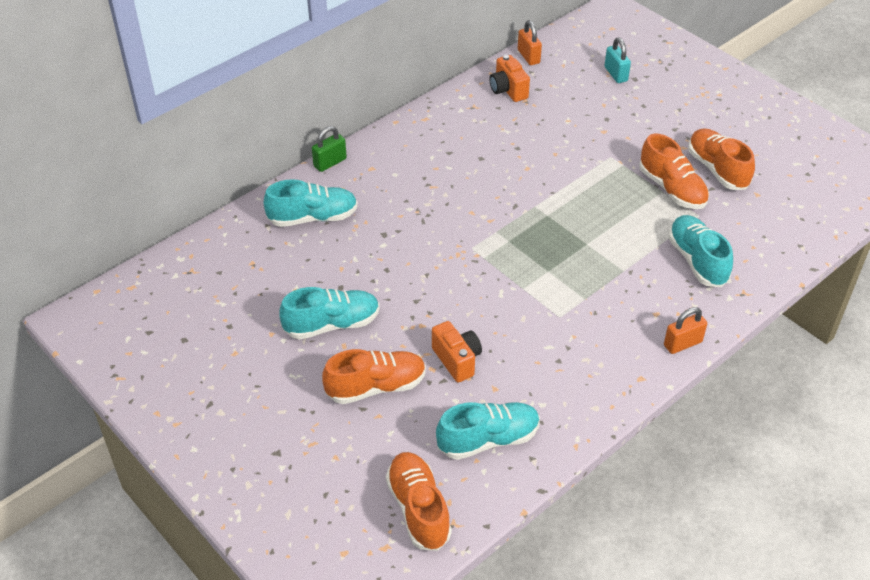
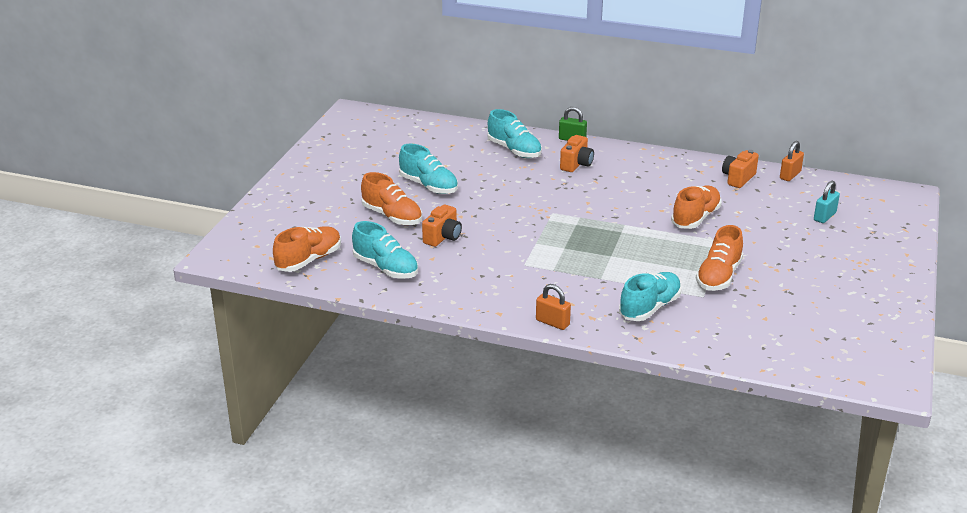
camera: 60 degrees right, 15 degrees down
(386, 184) = (576, 164): none -> orange camera
(717, 169) = (770, 291): orange shoe -> orange shoe (695, 218)

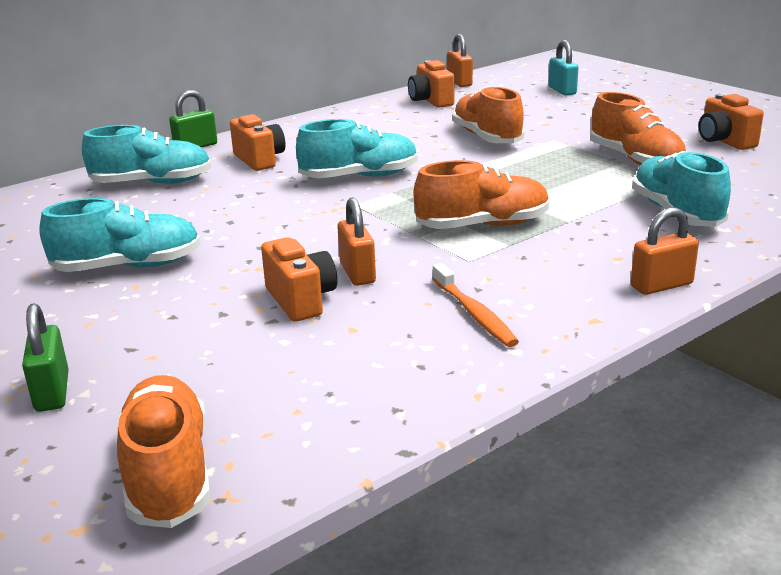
camera: 55 degrees left, 5 degrees down
(330, 217) = (52, 392): none -> green padlock
(386, 268) = (325, 385): turquoise shoe -> turquoise shoe (359, 177)
(392, 216) = (163, 326): orange shoe -> orange shoe (482, 226)
(474, 282) = (474, 313): none -> orange toothbrush
(481, 241) = (357, 273): none -> orange padlock
(794, 300) = (724, 141): none -> orange camera

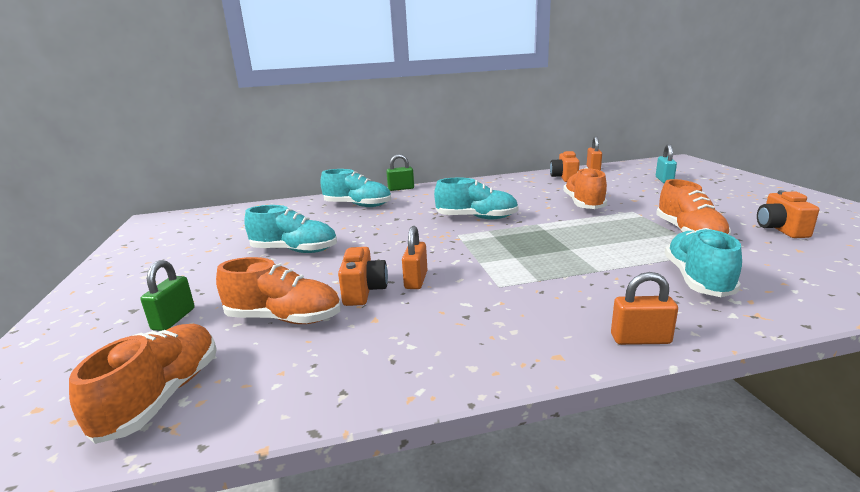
camera: 25 degrees right, 5 degrees down
(259, 160) = (427, 200): orange camera -> none
(474, 313) = (467, 328): orange toothbrush -> none
(482, 226) = (530, 263): orange shoe -> orange shoe (284, 318)

